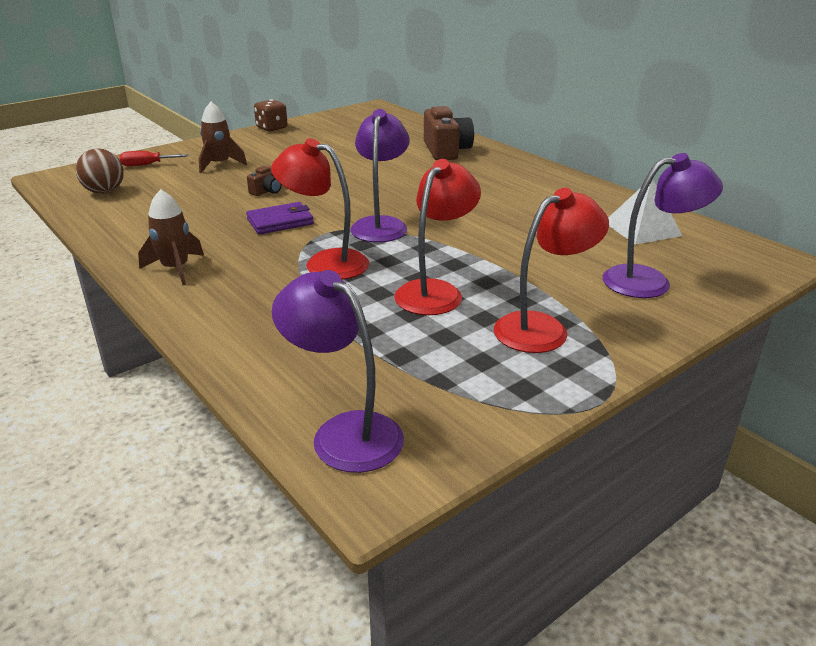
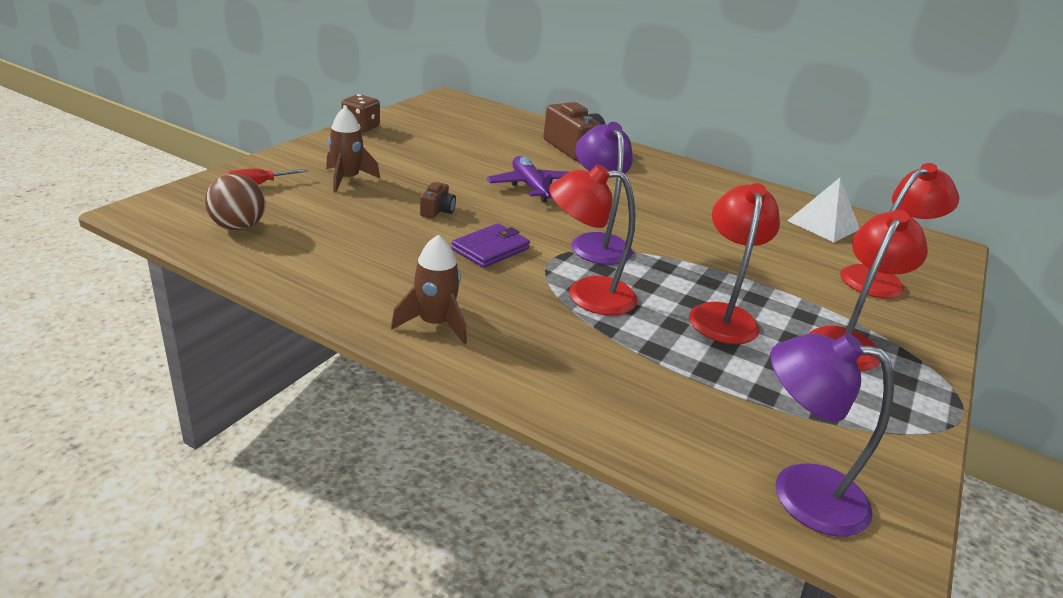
camera: 25 degrees left, 0 degrees up
(369, 178) = (530, 187): none -> purple plane
(649, 281) = (880, 280): purple lamp -> red lamp

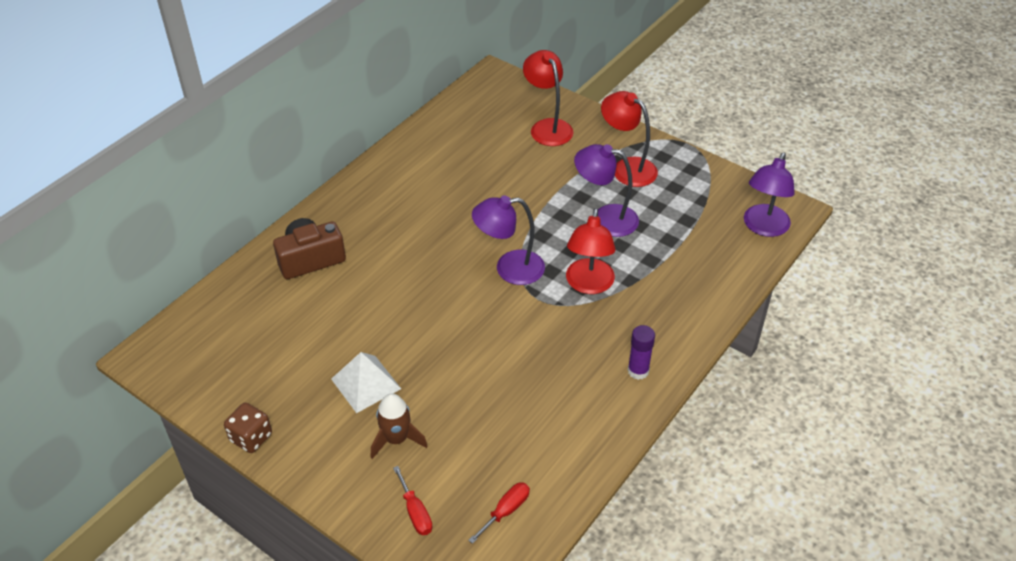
camera: 80 degrees left, 15 degrees up
(238, 227) = (506, 511): brown ball -> red screwdriver
(434, 324) = (638, 371): brown rocket -> purple glue stick
(437, 211) = (461, 369): brown camera -> none
(490, 249) = (527, 335): purple wallet -> none
(530, 187) = (405, 301): purple plane -> none
(722, 315) = (605, 219): red lamp -> purple lamp
(823, 225) = (465, 130): white pyramid -> white pyramid (366, 384)

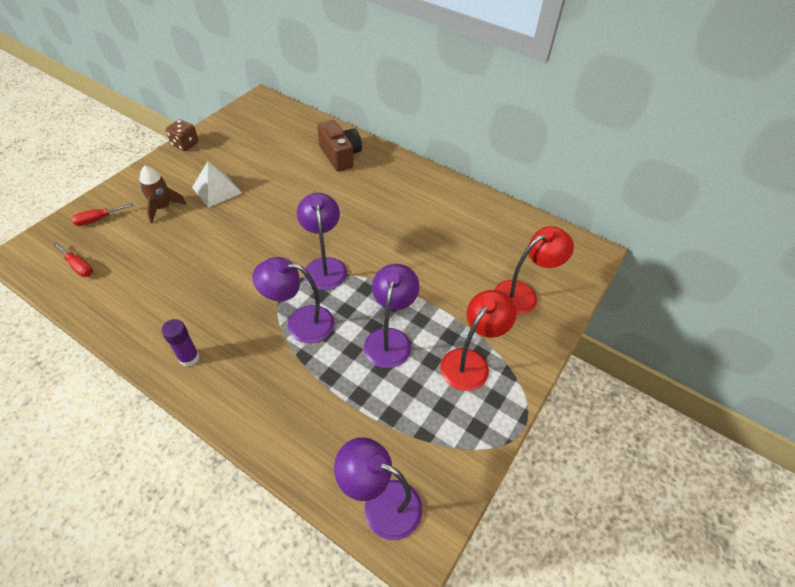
camera: 85 degrees right, 5 degrees up
(588, 285) = (300, 323): red lamp -> purple lamp

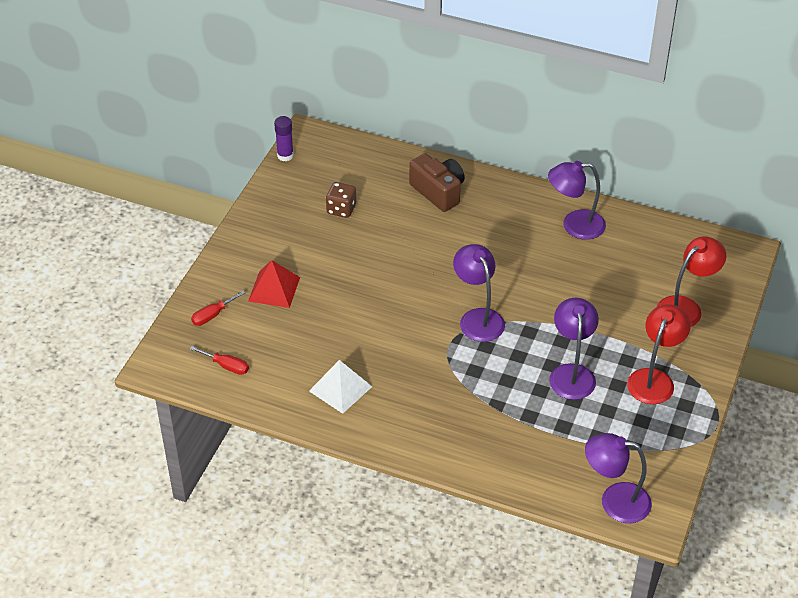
camera: 10 degrees left, 5 degrees down
(163, 207) = (274, 289): brown rocket -> red pyramid
(185, 144) = (253, 211): brown dice -> brown dice (341, 209)
(189, 357) = (390, 426): purple glue stick -> purple glue stick (285, 155)
(216, 190) = (321, 258): white pyramid -> white pyramid (340, 388)
(300, 323) = (480, 376): purple lamp -> purple lamp (574, 225)

